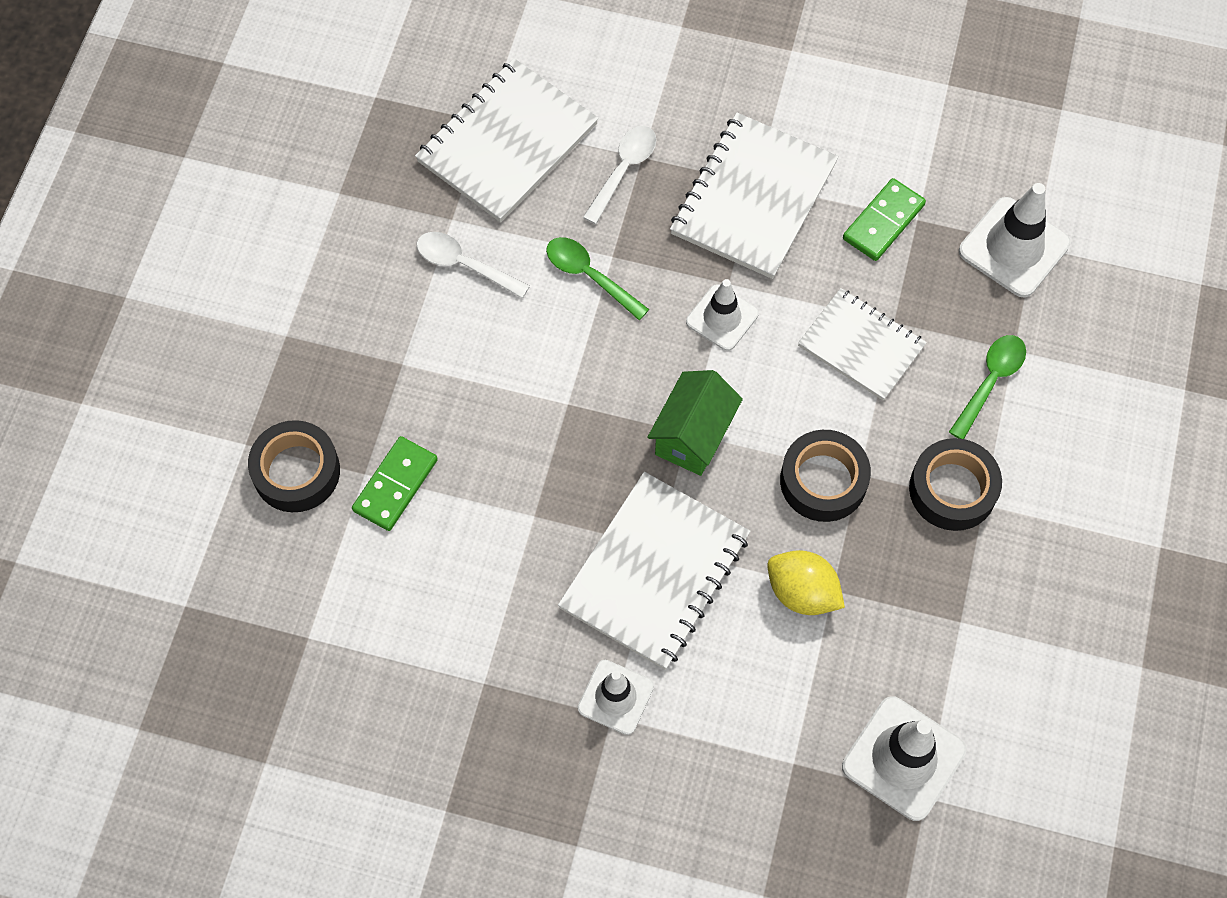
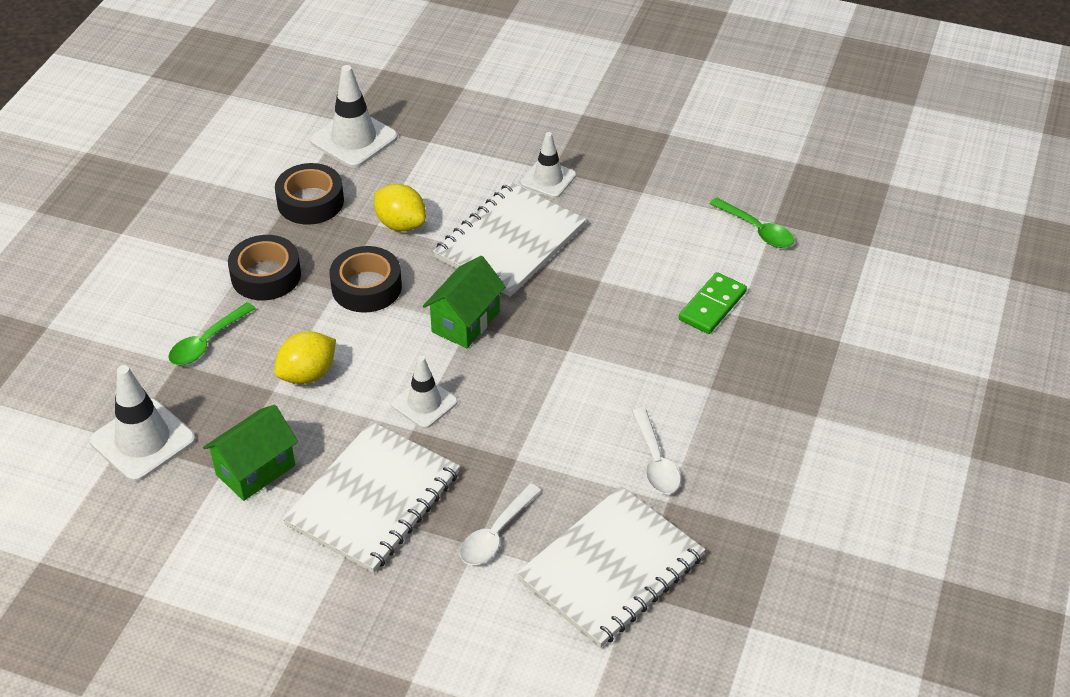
camera: 175 degrees left, 20 degrees down
(296, 471) = (794, 319): black tape -> black tape (310, 202)
(464, 265) = (655, 461): white spoon -> white spoon turned 45 degrees clockwise
(589, 276) = (539, 444): green spoon -> green spoon (757, 230)
(861, 346) = (308, 374): white notebook -> yellow lemon
(883, 222) = (255, 470): green domino -> green house

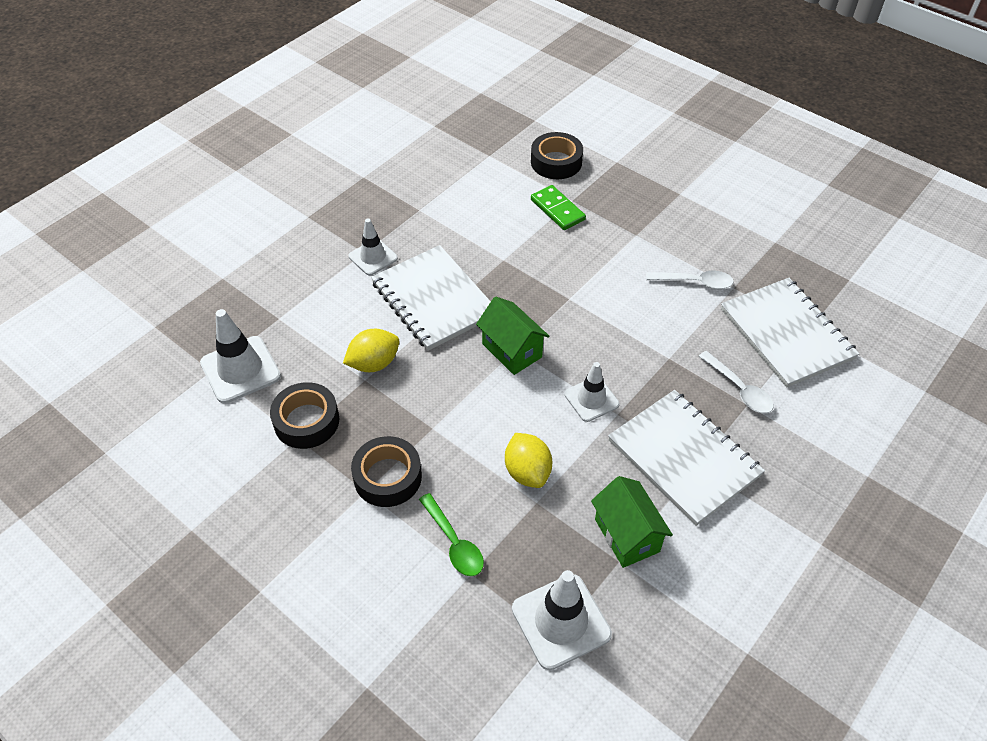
camera: 70 degrees left, 5 degrees up
(366, 287) = (440, 406): black tape -> black tape (556, 162)
(757, 230) = (492, 165): green spoon -> none

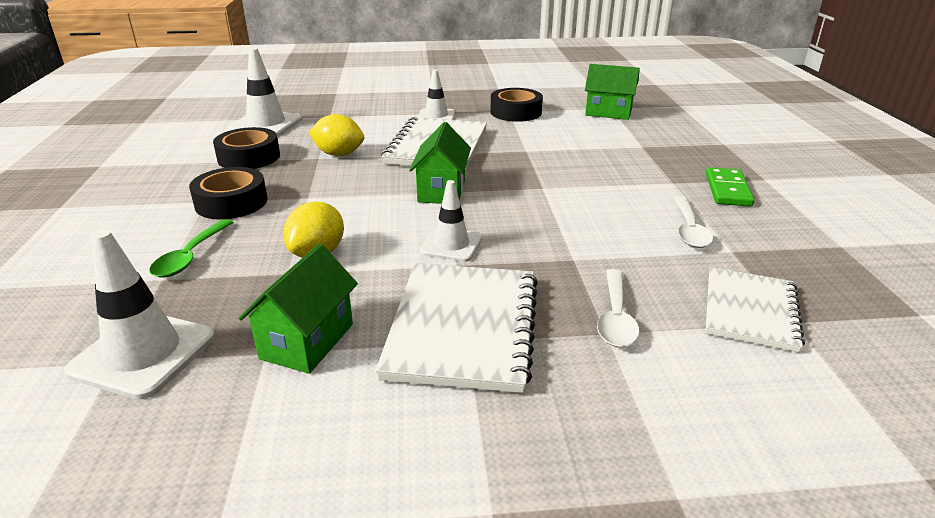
camera: 45 degrees right, 20 degrees down
(497, 164) = (608, 112): none -> green house
(556, 162) = (662, 126): black tape -> black tape (516, 112)
(557, 210) = (619, 146): green domino -> green domino (727, 190)
(695, 282) = (689, 230): white spoon -> white spoon turned 45 degrees clockwise
(786, 334) = (750, 310): white notebook -> white notebook, size x0.65

